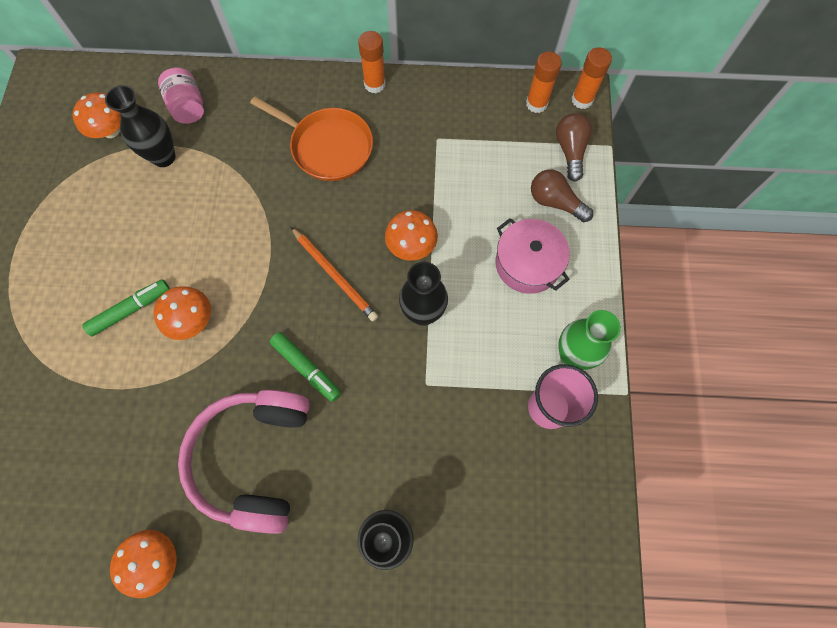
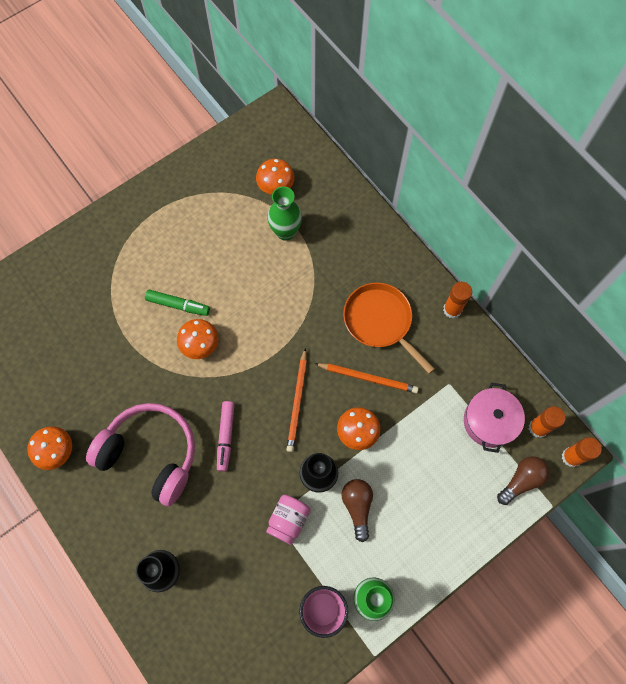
camera: 50 degrees right, 0 degrees up
(164, 157) = (285, 232): black vase -> green vase
(188, 107) = (331, 214): pink jar -> pink jar (288, 520)
(255, 458) = (150, 455): pink headphones -> pink headphones turned 60 degrees clockwise
(306, 368) = (226, 437): green marker -> pink marker
(328, 147) = (380, 321): orange pan -> orange pan turned 150 degrees clockwise
(370, 198) = (368, 378): none -> orange pencil
(527, 264) = (410, 517): pink pot -> pink pot (489, 421)
(555, 202) = (472, 501): brown light bulb -> brown light bulb (357, 506)

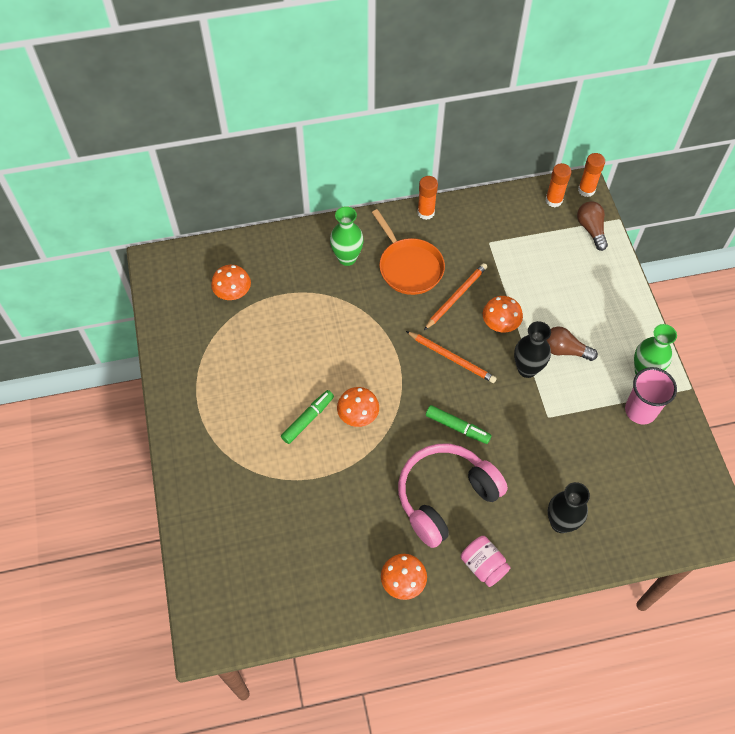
camera: 65 degrees left, 10 degrees down
(226, 437) = (457, 427): pink marker -> green marker
(285, 232) = (284, 303): green vase -> green vase (347, 258)
(288, 520) = (555, 406): pink jar -> pink jar (483, 565)
(380, 321) = (409, 267): orange pan -> orange pan turned 105 degrees counterclockwise
(489, 421) = (534, 229): pink pot -> none

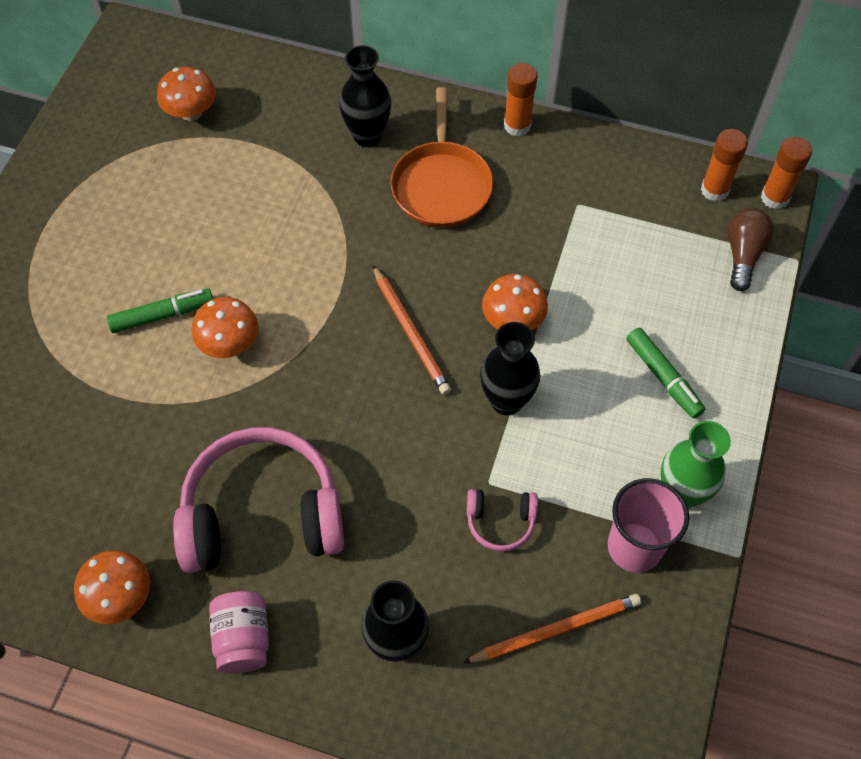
camera: 30 degrees right, 0 degrees up
(347, 258) = (367, 136): green vase -> black vase
(456, 297) = (477, 254): orange pencil -> orange pencil (556, 630)
(457, 427) = (349, 429): green marker -> green marker (663, 377)
(564, 350) = (580, 402): brown light bulb -> none
(568, 433) = (500, 522): none -> pink headphones

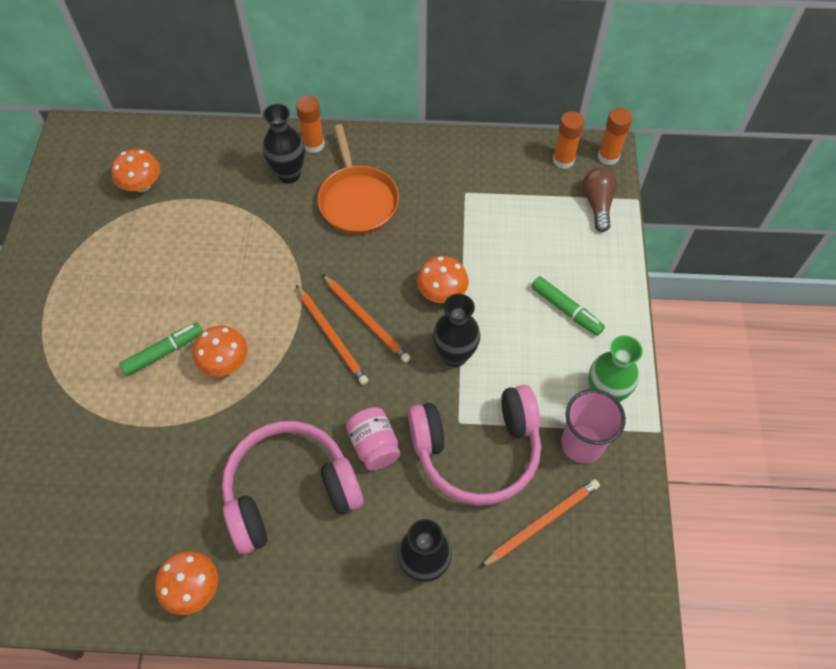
camera: 15 degrees left, 0 degrees up
(243, 639) = (302, 595): pink jar -> pink jar (374, 445)
(364, 343) = (332, 336): none -> orange pencil
(500, 522) = (477, 450): pink headphones -> pink headphones, size x2.26
(517, 126) = (402, 142): orange glue stick -> orange glue stick (313, 145)

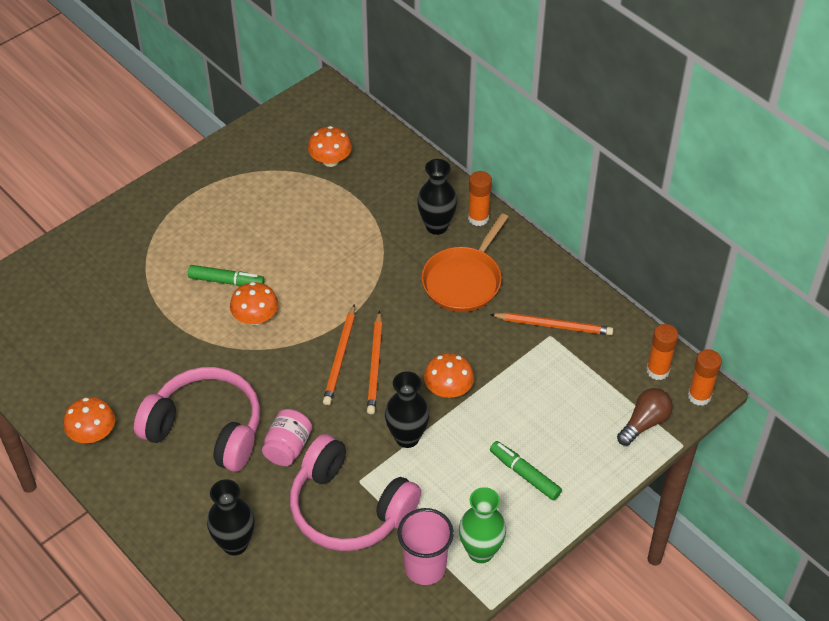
camera: 45 degrees right, 10 degrees down
(542, 522) = (337, 588): orange pencil -> orange pencil (553, 325)
(566, 310) = (524, 474): green marker -> green marker turned 135 degrees clockwise

